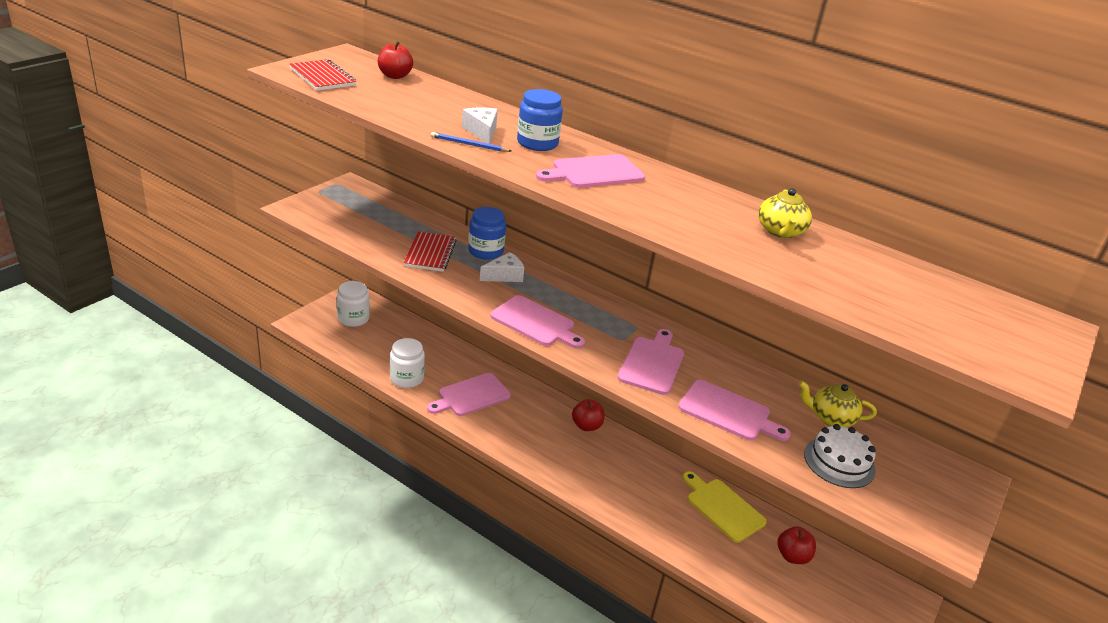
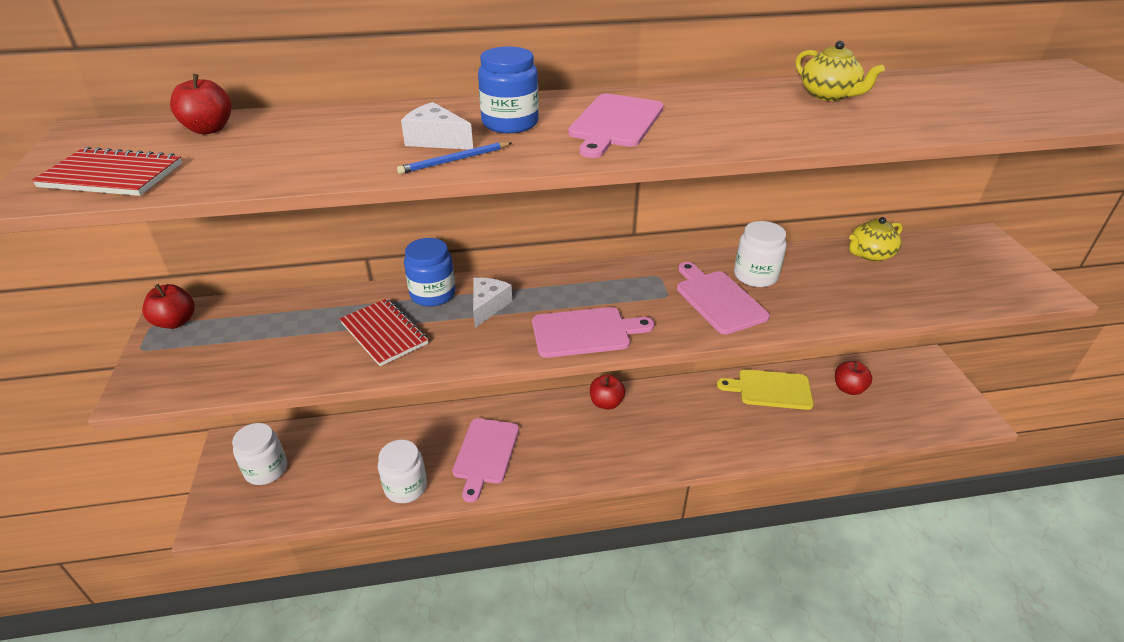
camera: 40 degrees left, 5 degrees up
(348, 188) = (175, 322): none -> red apple
(707, 370) = (755, 276): none -> white jar
(728, 412) = (821, 300): pink cutting board -> none
(839, 462) = (926, 284): white cake -> none

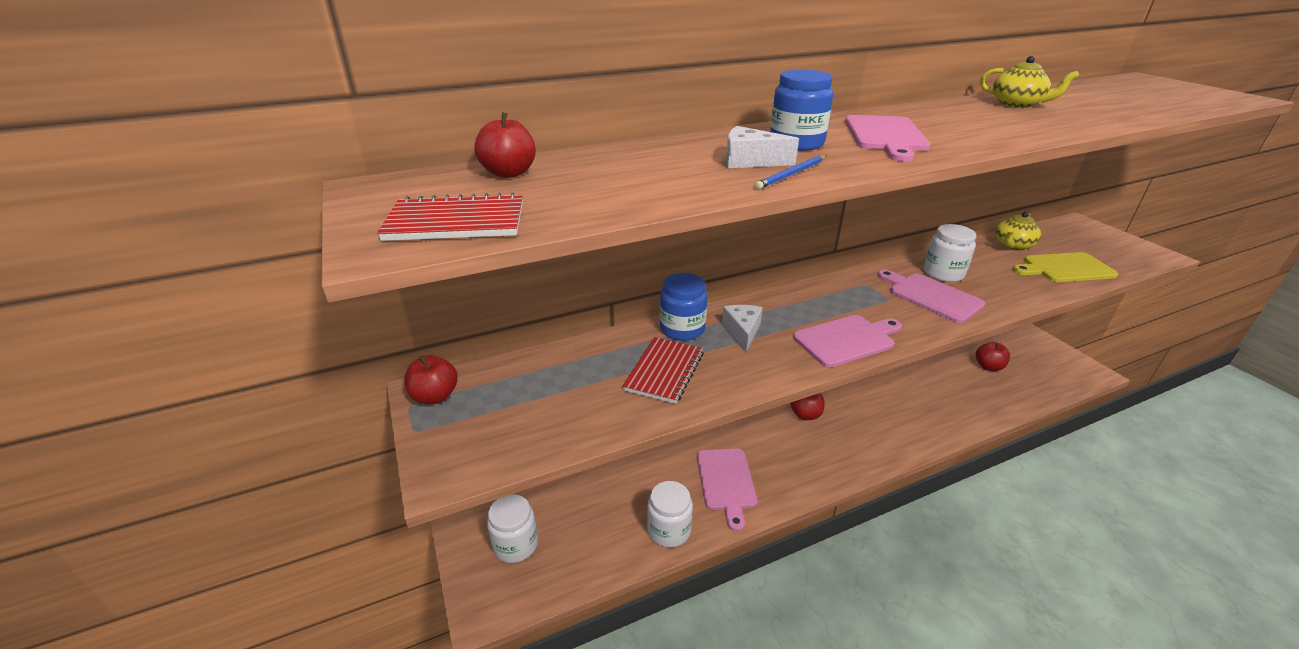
camera: 15 degrees left, 5 degrees down
(384, 333) = (664, 371): red notebook -> red notebook turned 75 degrees clockwise
(770, 389) = (930, 378): yellow cutting board -> yellow cutting board (1065, 268)

